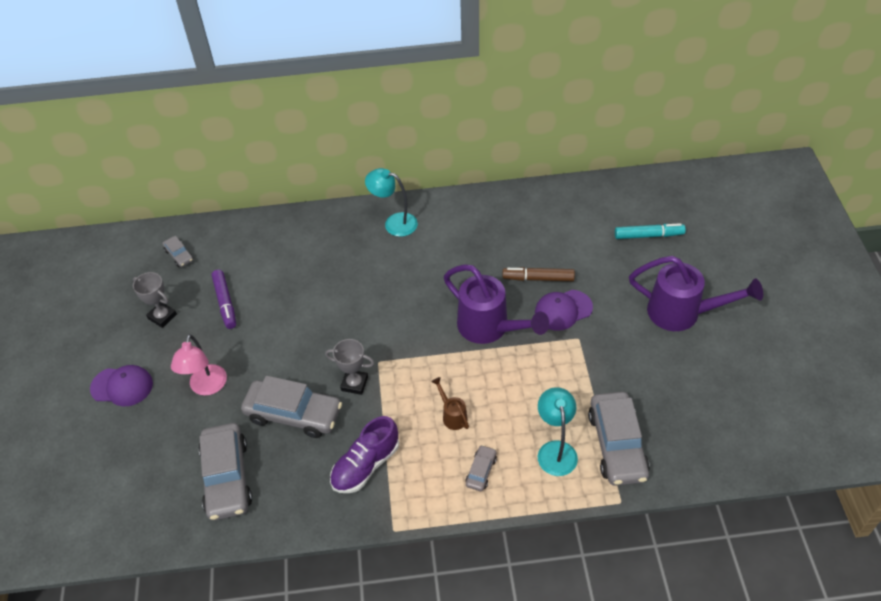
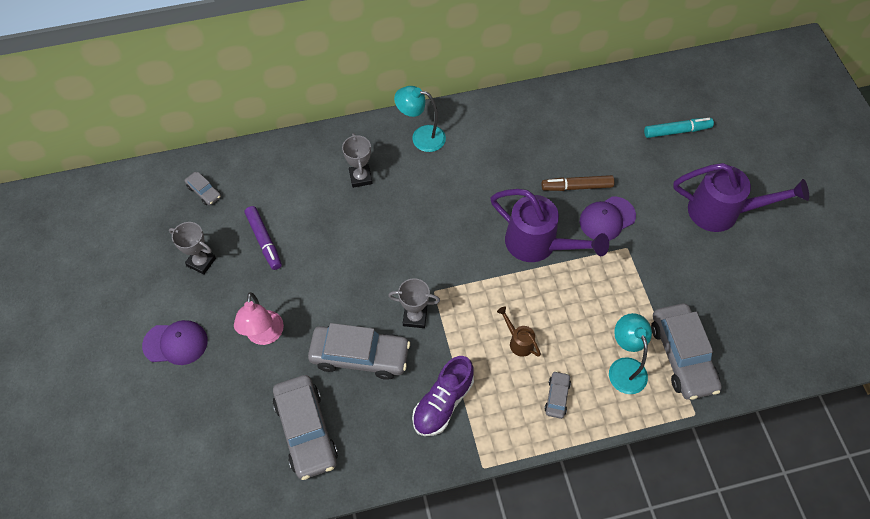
camera: 10 degrees left, 10 degrees up
(328, 254) = (360, 177): none -> grey trophy

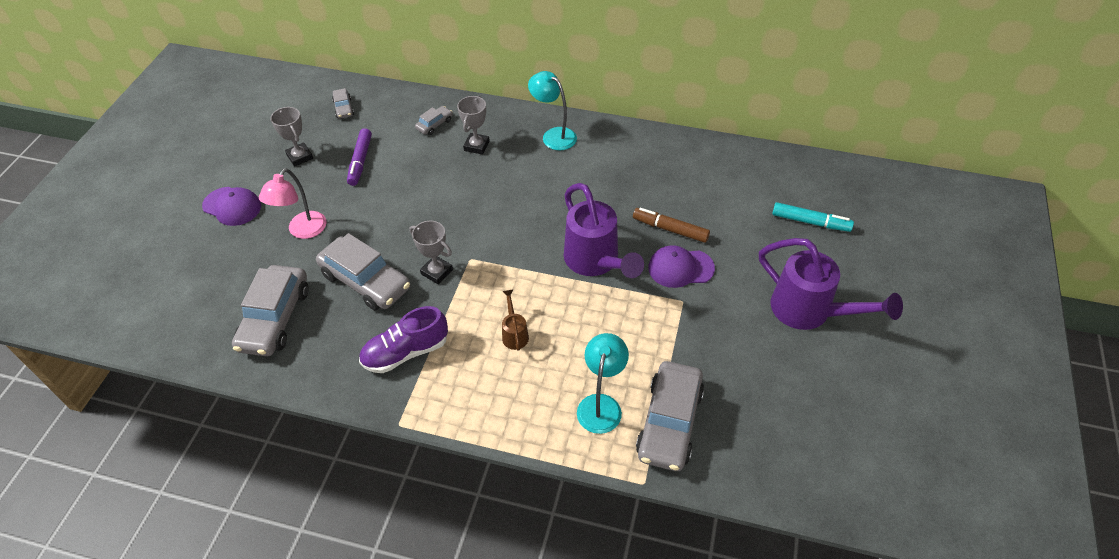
camera: 30 degrees right, 10 degrees down
(557, 397) = (514, 398): grey car -> grey car (434, 124)

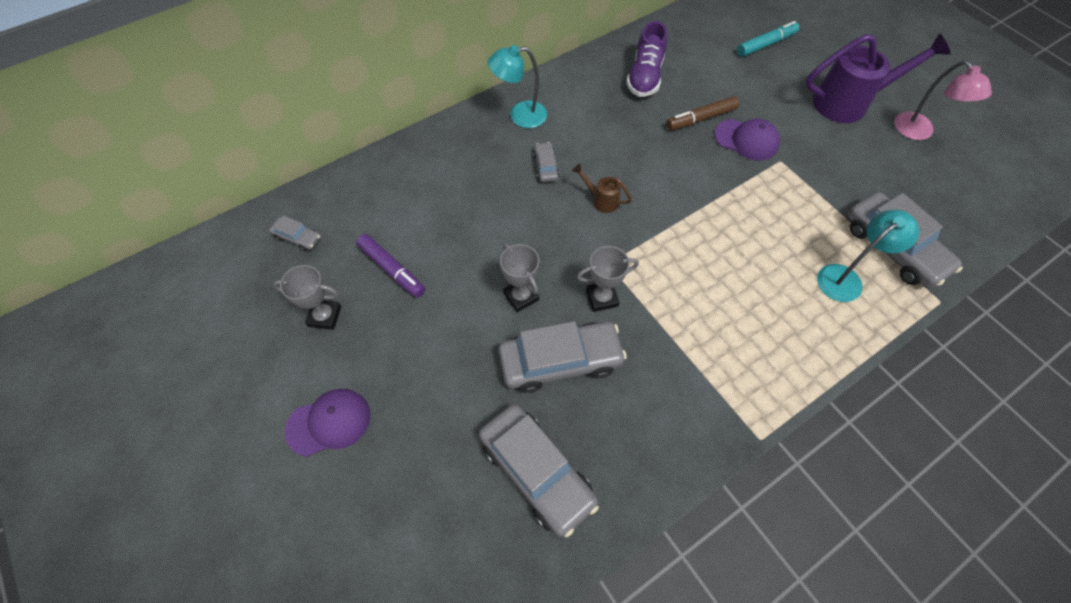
camera: 50 degrees left, 10 degrees up
(302, 231) = (437, 376): pink lamp -> pink lamp (919, 132)
(406, 352) = (679, 382): purple shoe -> purple shoe (645, 77)
(434, 124) = (409, 183): grey car -> grey car (546, 166)
(476, 146) = (473, 172): grey trophy -> grey trophy (521, 296)
(514, 333) = (724, 287): brown watering can -> brown watering can (601, 200)
(596, 262) = (694, 184): purple watering can -> none
(601, 405) = (846, 278): turquoise lamp -> turquoise lamp turned 90 degrees clockwise
(680, 268) = (746, 140): purple cap -> purple cap turned 105 degrees counterclockwise

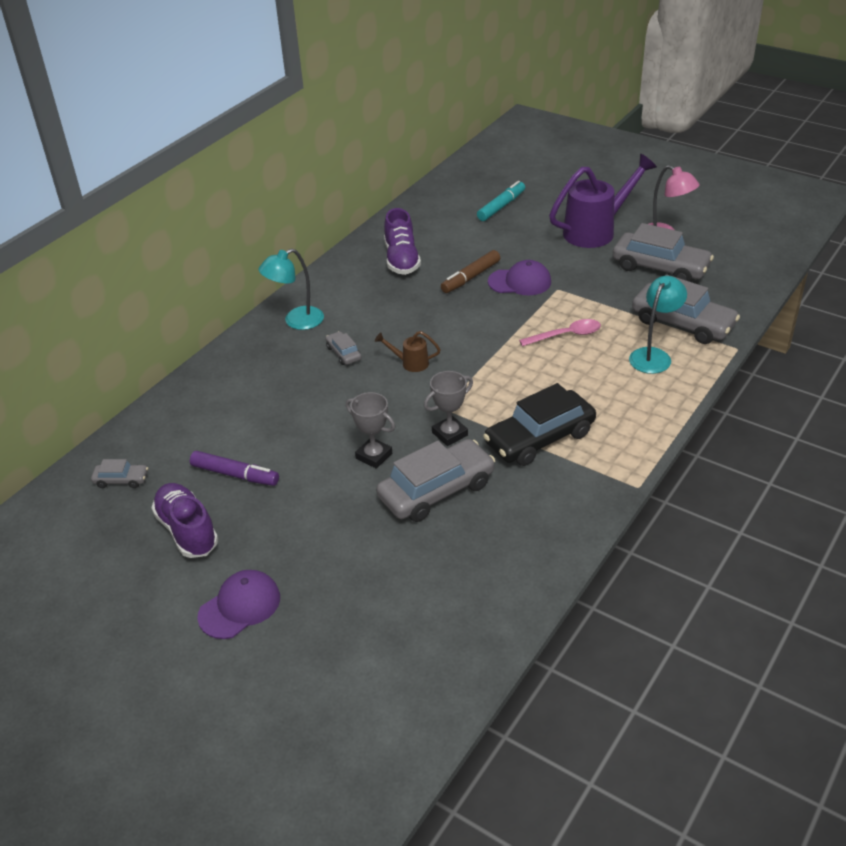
camera: 20 degrees left, 20 degrees down
(324, 316) = (187, 531): grey trophy -> purple shoe
(536, 472) = (458, 574): grey car -> grey car (660, 267)
(686, 337) = (539, 438): none -> black car
(765, 220) = (566, 335): none -> pink spoon

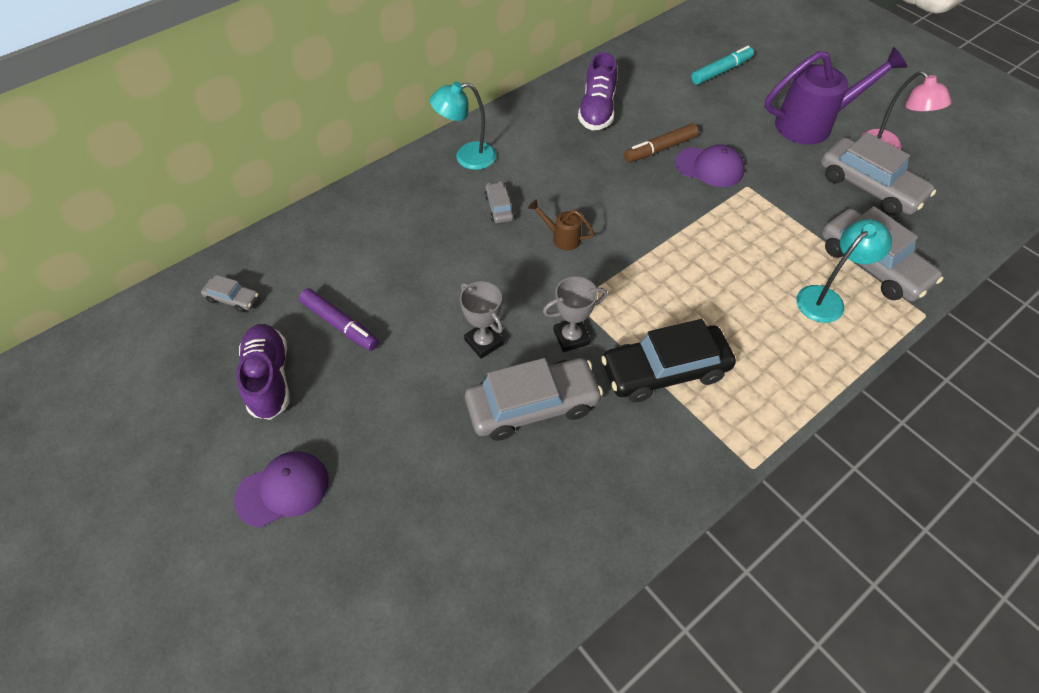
camera: 15 degrees right, 15 degrees up
(566, 335) = (737, 246): pink spoon -> none

